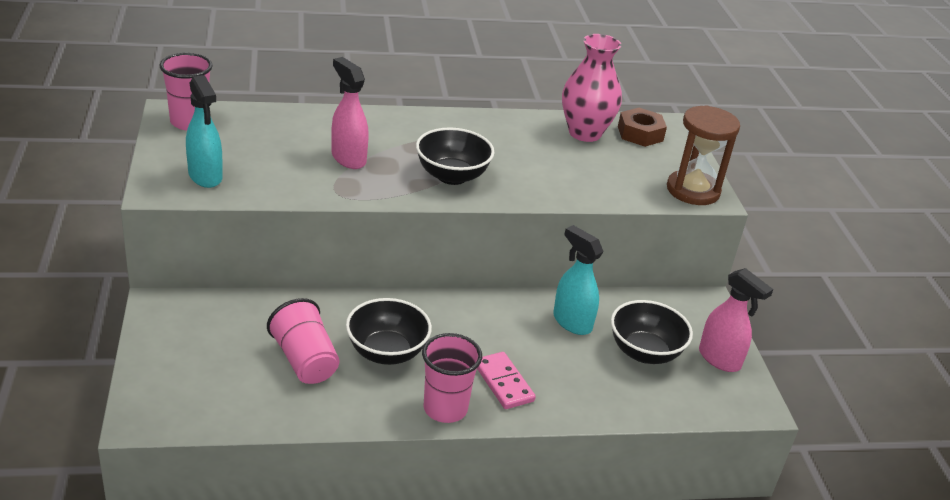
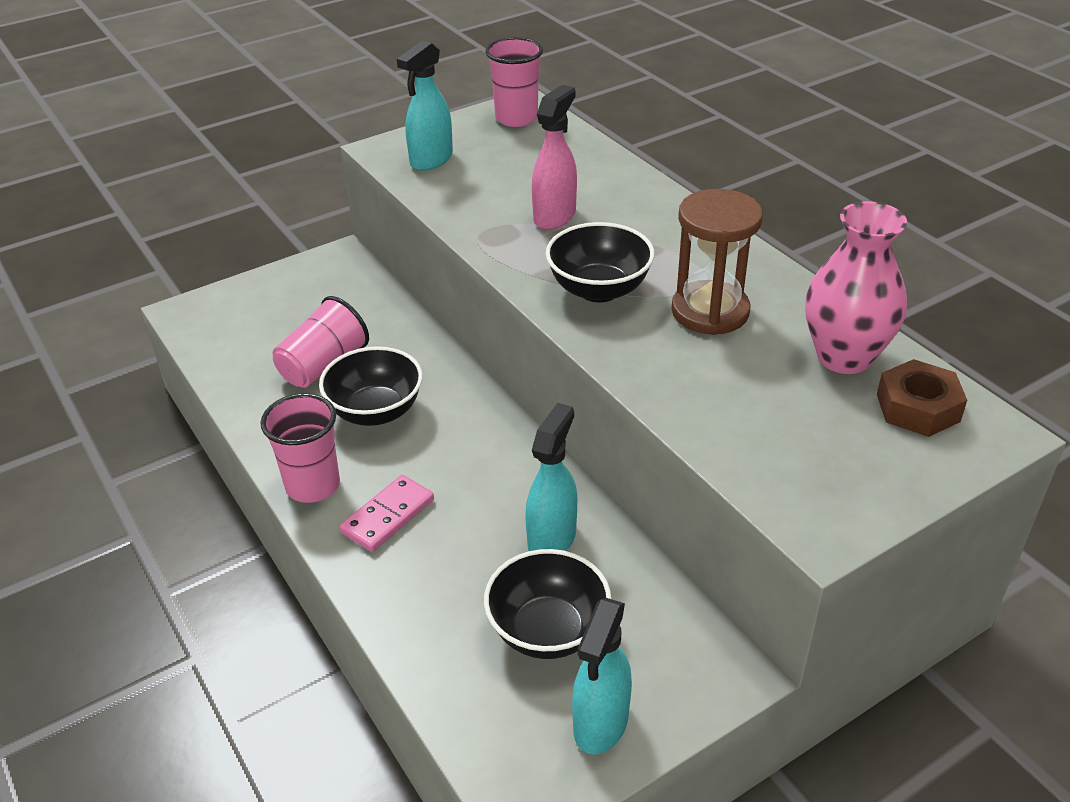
camera: 70 degrees right, 5 degrees up
(693, 190) = (817, 505): brown hourglass -> brown hourglass (710, 311)
(719, 359) = (600, 724): pink spray bottle -> turquoise spray bottle

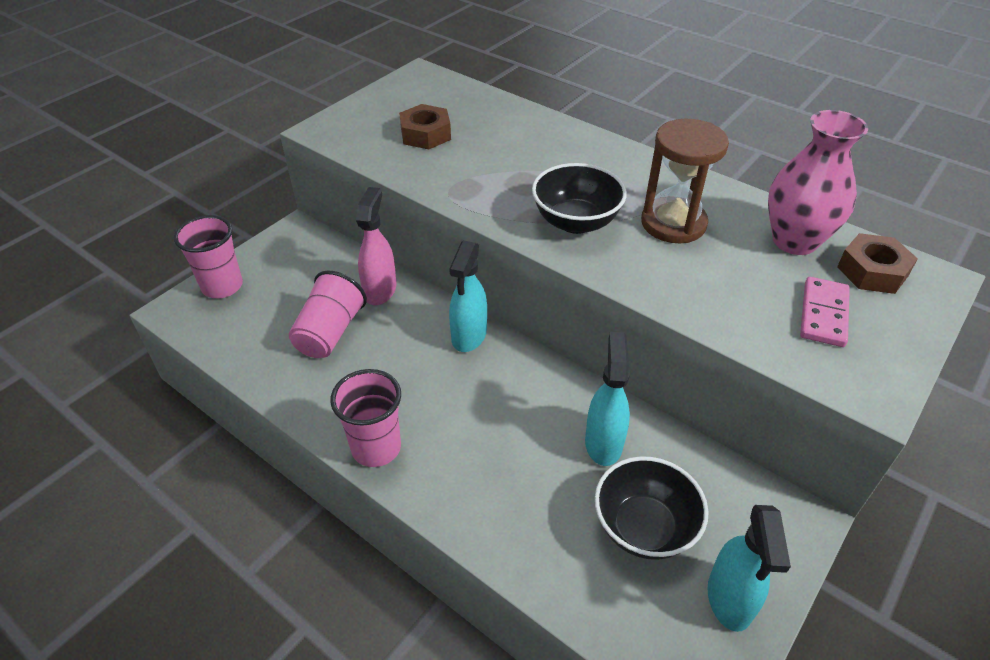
camera: 20 degrees left, 5 degrees up
(376, 411) = (397, 364): black bowl -> none
(388, 516) = (457, 459): pink domino -> pink domino (823, 314)
(431, 160) = (369, 133): turquoise spray bottle -> turquoise spray bottle (469, 336)
(490, 171) = (425, 134): none -> brown nut
(516, 118) = (421, 86): pink cup -> pink cup (222, 286)
(555, 216) = (502, 165): pink spray bottle -> pink spray bottle (380, 290)

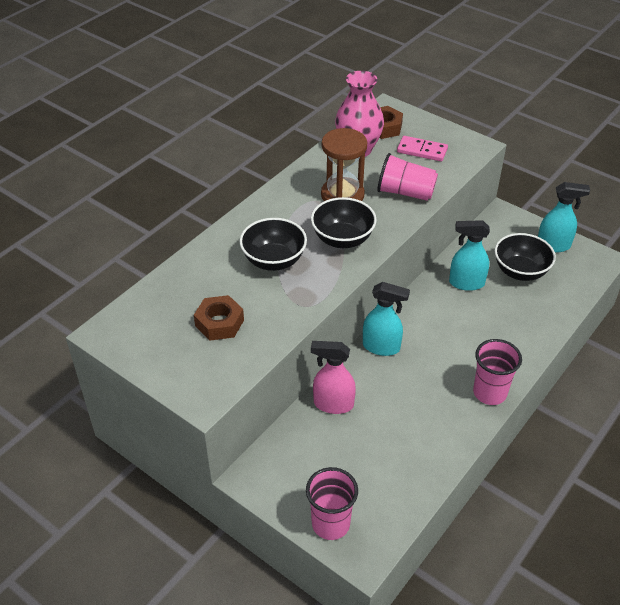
camera: 90 degrees left, 0 degrees up
(330, 332) = (384, 433): pink cup -> pink cup (405, 192)
(529, 167) = (274, 260): none -> black bowl

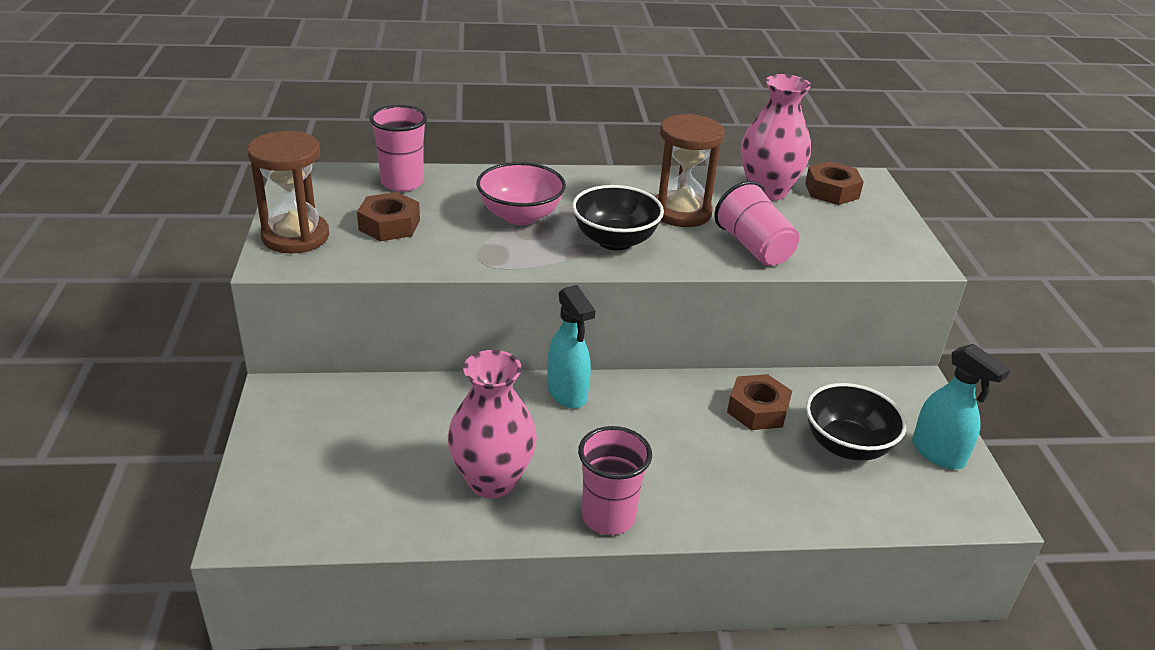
camera: 45 degrees right, 10 degrees down
(184, 374) = (295, 236): none -> brown hourglass
(274, 260) = (520, 216): black bowl -> pink bowl
(330, 524) = (268, 482): pink cup -> pink cup (402, 183)
(333, 404) = (440, 399): pink spray bottle -> none
(421, 422) = (492, 480): none -> pink vase
(422, 150) = (841, 229): pink domino -> none
(466, 283) = (757, 410): turquoise spray bottle -> brown nut

